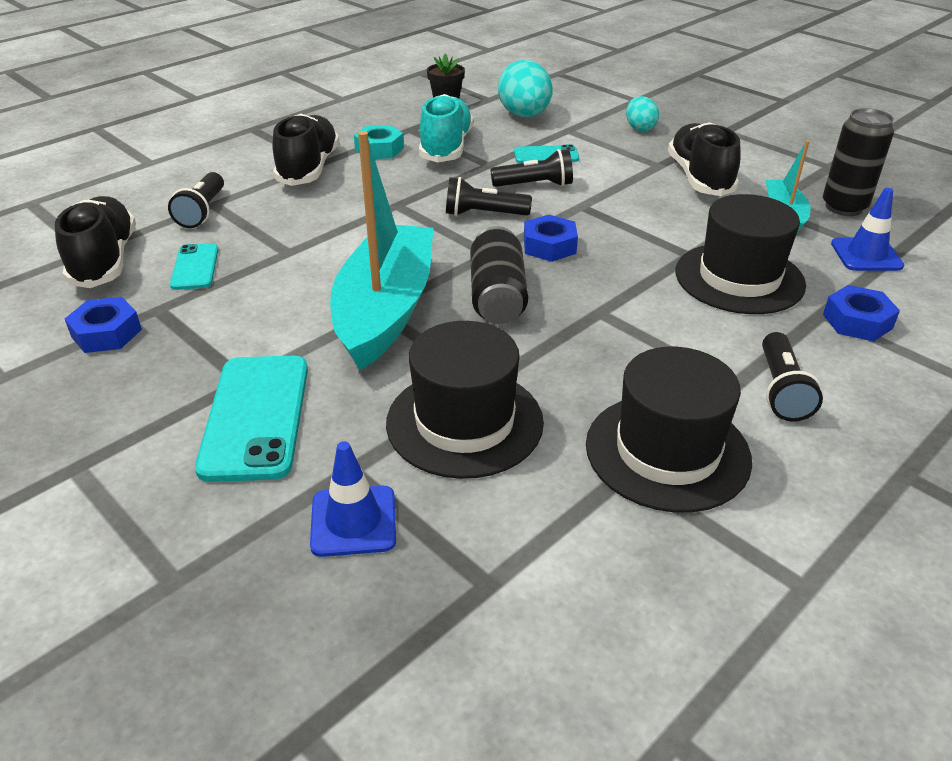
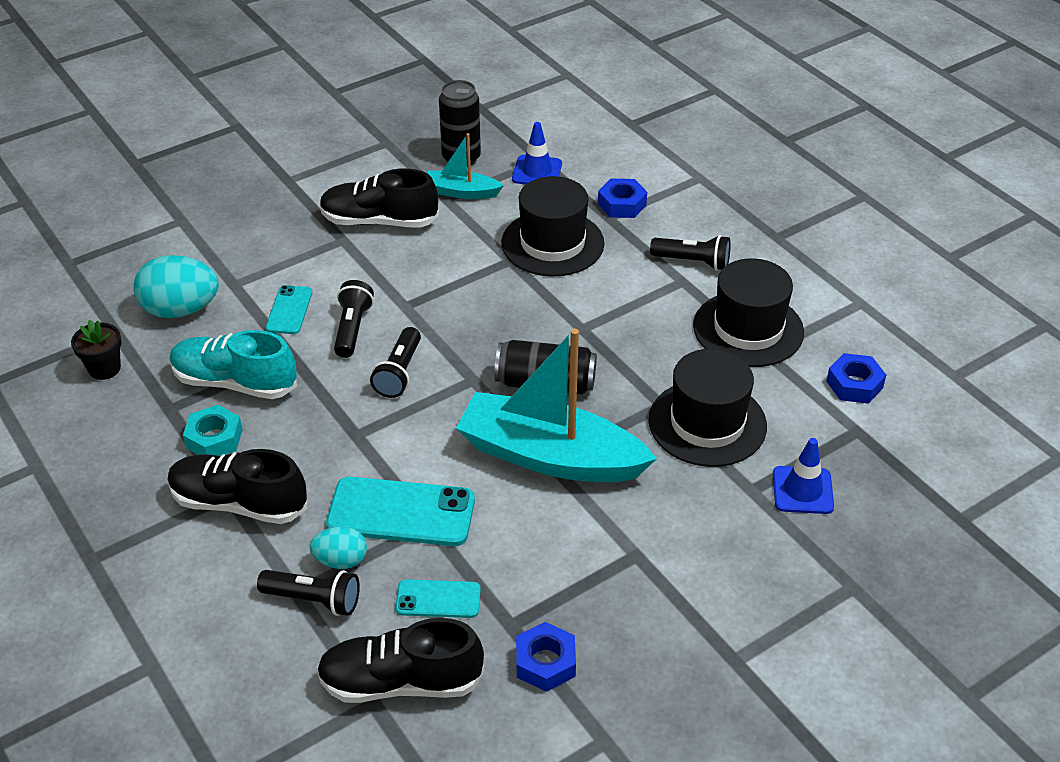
camera: 80 degrees left, 5 degrees up
(255, 417) = (686, 545): turquoise phone -> turquoise phone (401, 512)
(549, 246) = (472, 338): blue nut -> blue nut (854, 384)
(640, 128) = (255, 233): turquoise egg -> turquoise egg (341, 561)

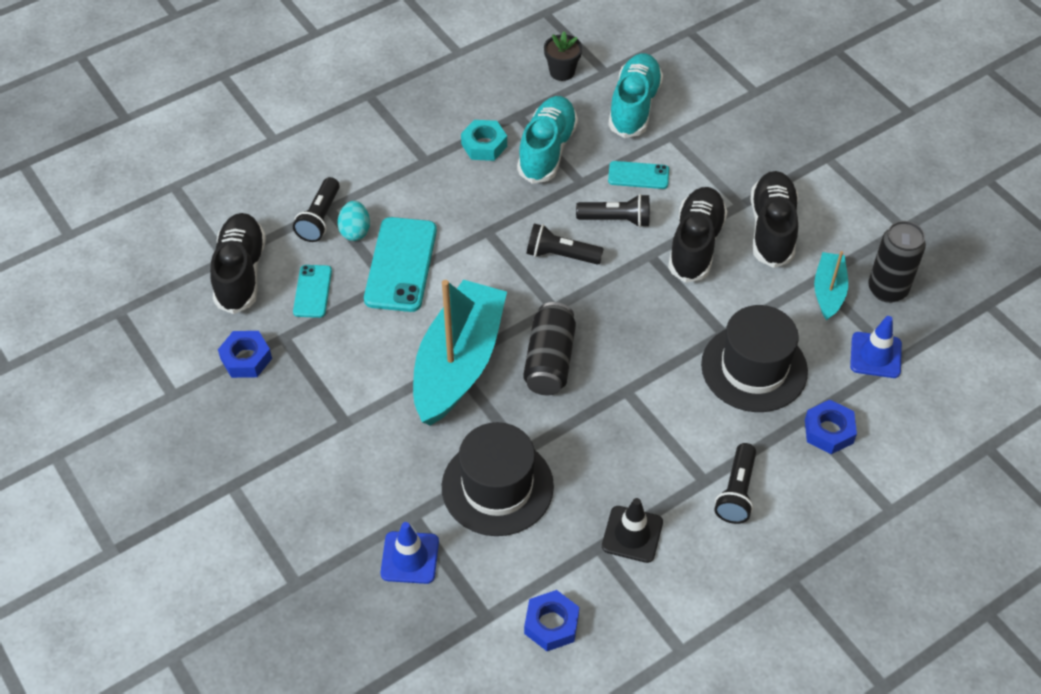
camera: 90 degrees right, 10 degrees up
(181, 310) = (634, 106): turquoise egg -> turquoise shoe
(239, 503) = (416, 167): black shoe -> black shoe (695, 244)
(748, 329) = (632, 534): black hat -> black traffic cone

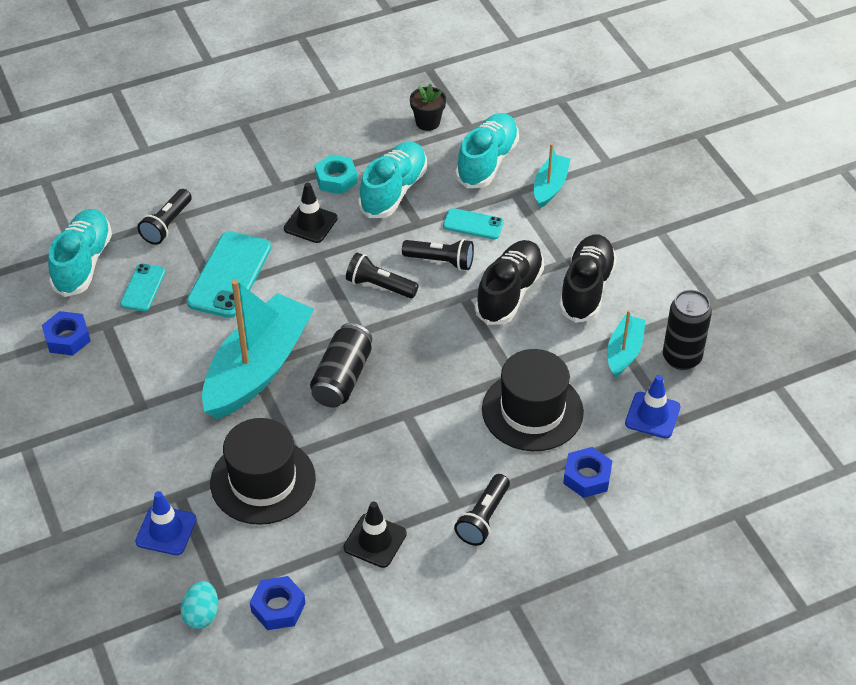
camera: 10 degrees right, 5 degrees down
(241, 273) = (83, 263): black shoe -> turquoise shoe
(355, 231) = (196, 240): turquoise egg -> turquoise egg (202, 614)
(470, 197) = (310, 223): none -> black traffic cone
(705, 125) = (550, 186): none -> turquoise boat

